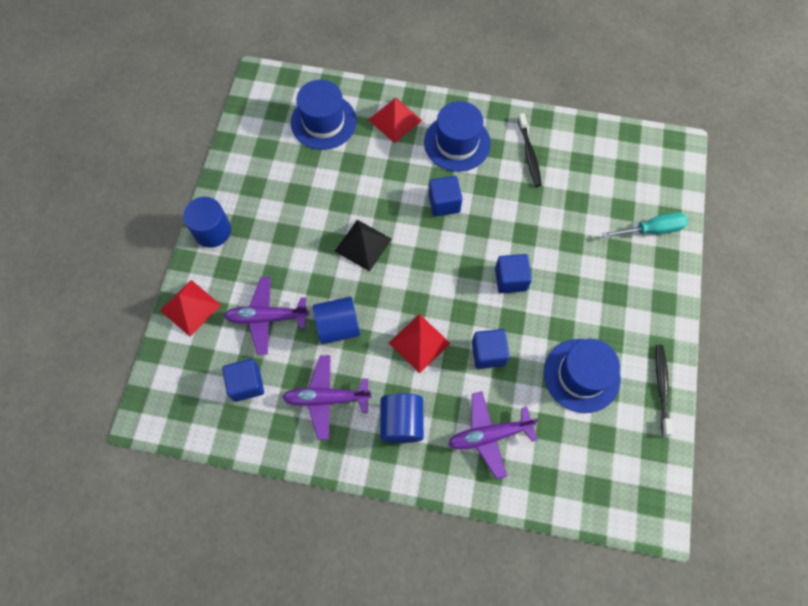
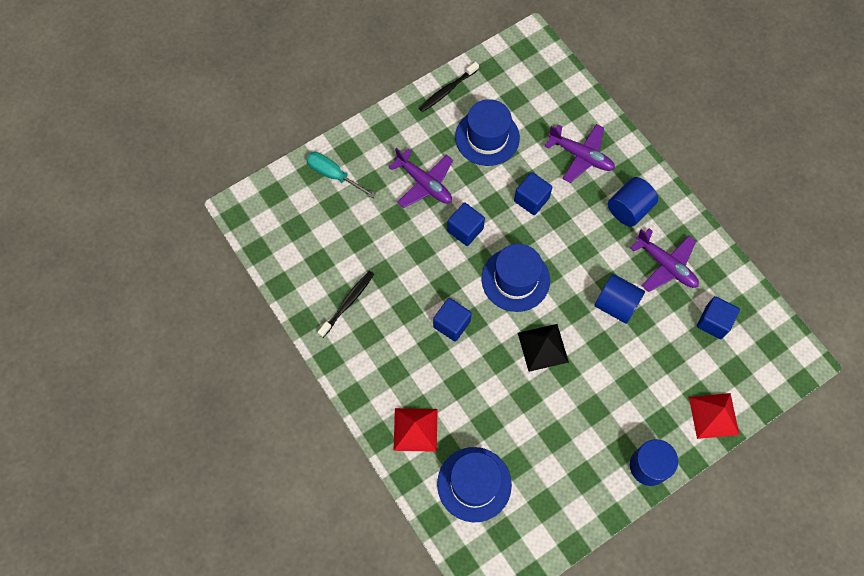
camera: 135 degrees left, 0 degrees up
(267, 317) = (661, 356): purple plane -> purple plane (424, 183)
(419, 343) = (570, 245): red pyramid -> none
(457, 143) = (390, 362): blue hat -> blue hat (515, 279)

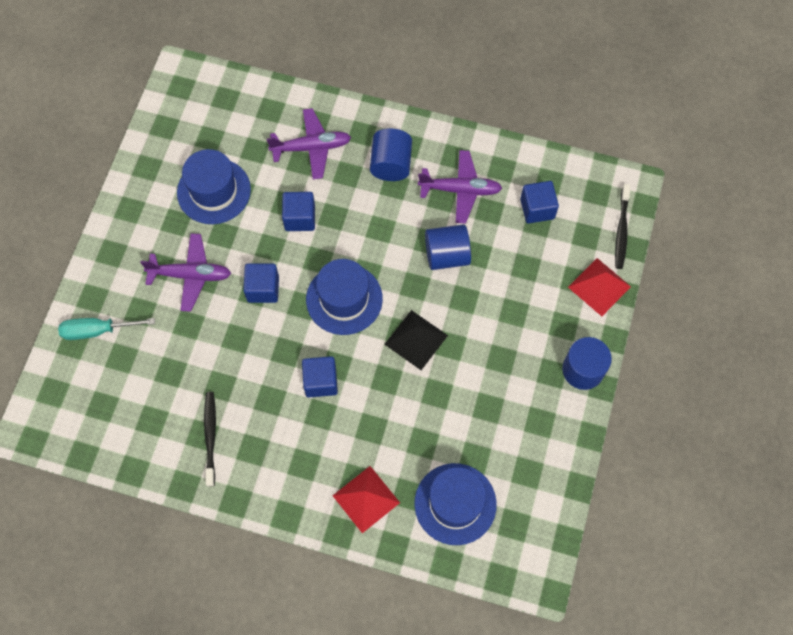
camera: 40 degrees left, 0 degrees up
(447, 90) = (141, 174): black toothbrush -> black toothbrush (621, 230)

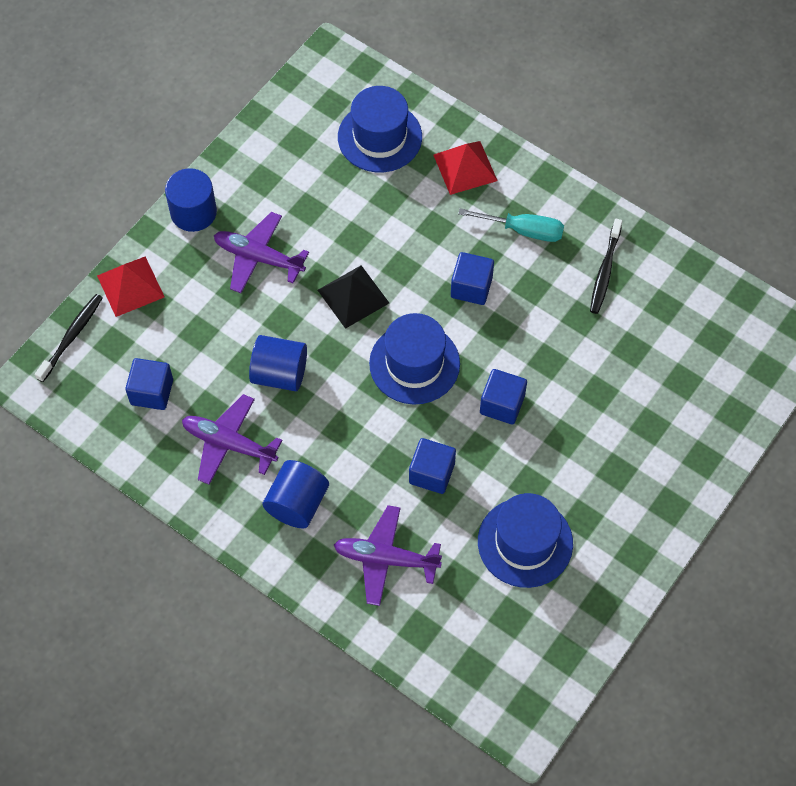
camera: 160 degrees left, 5 degrees down
(98, 330) = (703, 419): turquoise screwdriver -> turquoise screwdriver (523, 230)
(190, 275) = (581, 447): purple plane -> purple plane (258, 257)

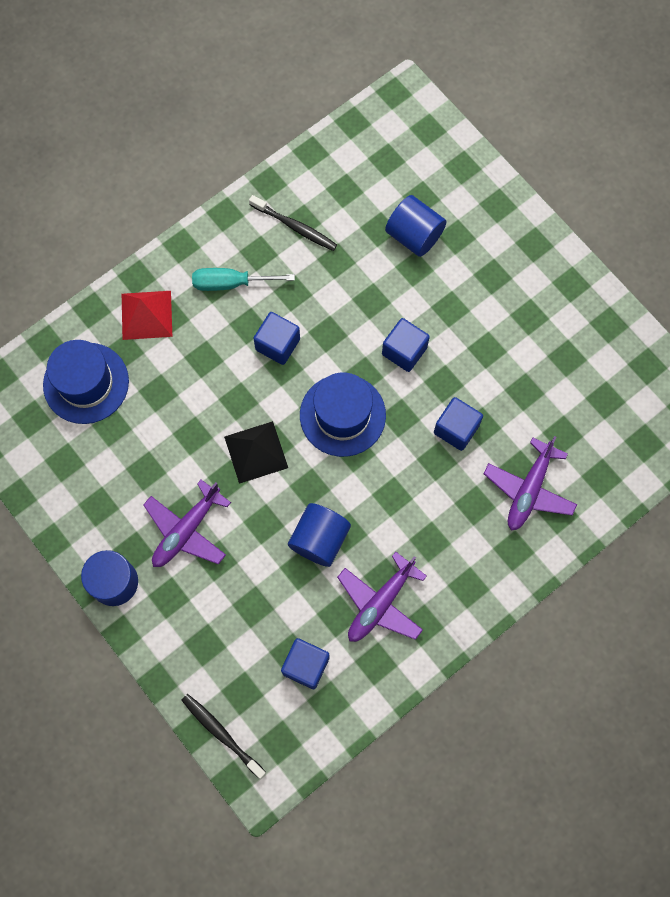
camera: 75 degrees left, 10 degrees up
(130, 286) = (181, 663): red pyramid -> none
(297, 503) = (456, 554): blue cylinder -> blue cylinder (414, 235)
(523, 230) = (231, 283): turquoise screwdriver -> turquoise screwdriver turned 120 degrees counterclockwise
(525, 542) = (540, 369): blue hat -> none

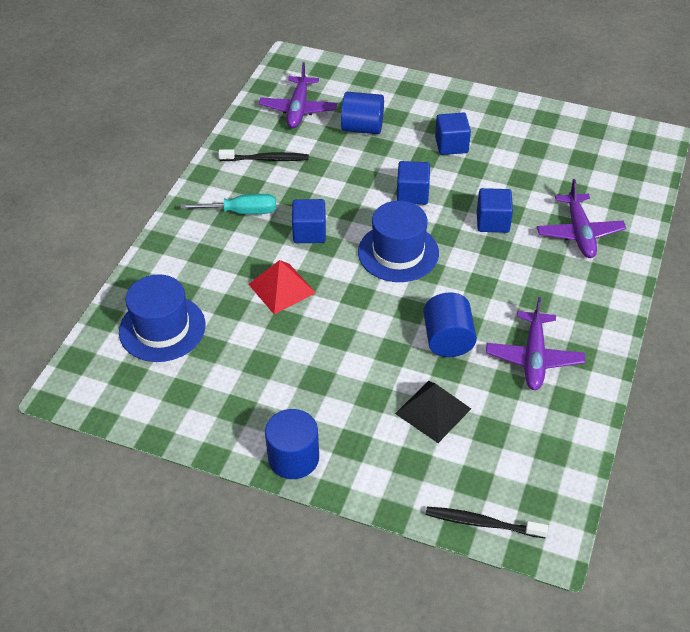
camera: 30 degrees left, 25 degrees down
(146, 315) = (183, 261): red pyramid -> red pyramid (281, 288)
(186, 530) = (330, 388): purple plane -> purple plane (298, 109)
(231, 283) = (241, 212): turquoise screwdriver -> turquoise screwdriver turned 150 degrees counterclockwise
(256, 452) = (347, 307): black pyramid -> black pyramid (433, 411)
(306, 665) = (511, 432): blue cube -> blue cube (451, 145)

